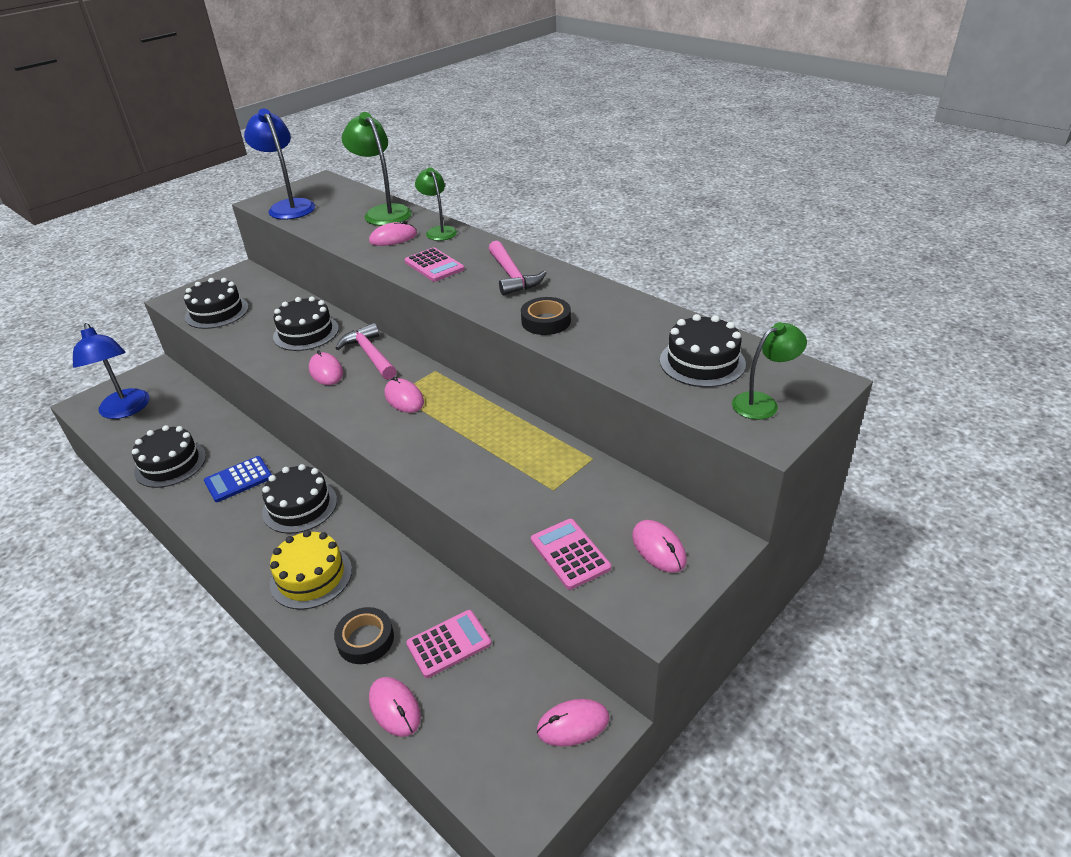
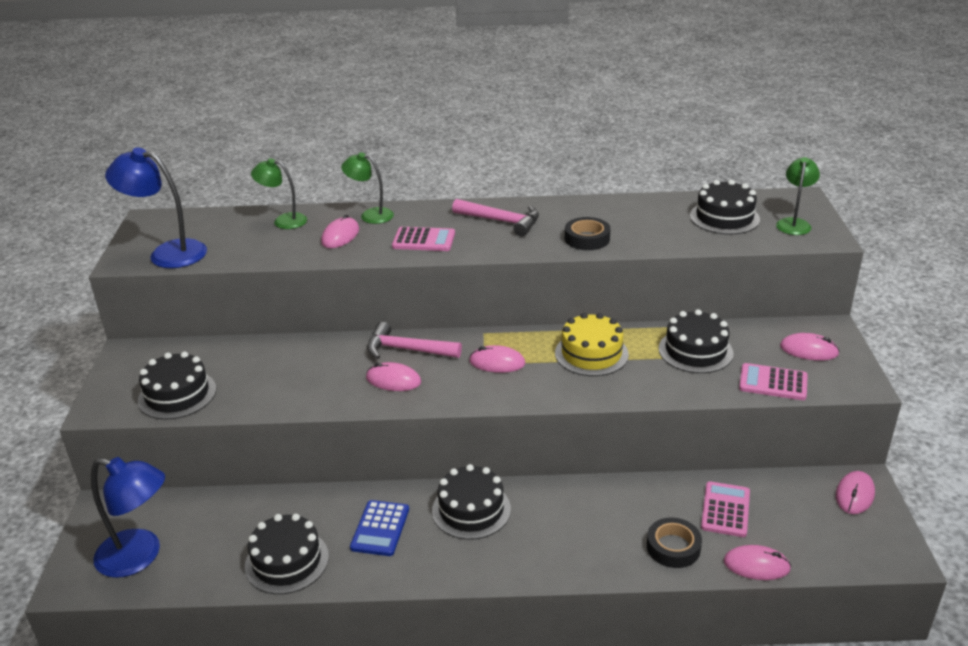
camera: 45 degrees left, 5 degrees down
(306, 333) = (312, 364): black cake -> black cake (695, 351)
(311, 576) = (567, 543): yellow cake -> yellow cake (591, 354)
(383, 212) = (283, 221): green lamp -> green lamp, size x0.63

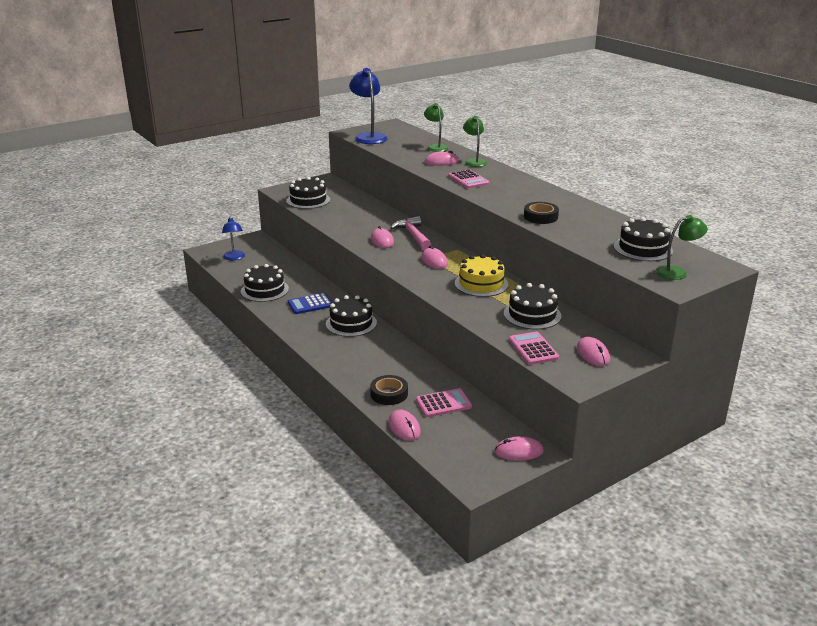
camera: 55 degrees right, 5 degrees down
(140, 556) = (234, 258): blue lamp -> blue lamp, size x0.63
(501, 221) = (522, 191): pink hammer -> none

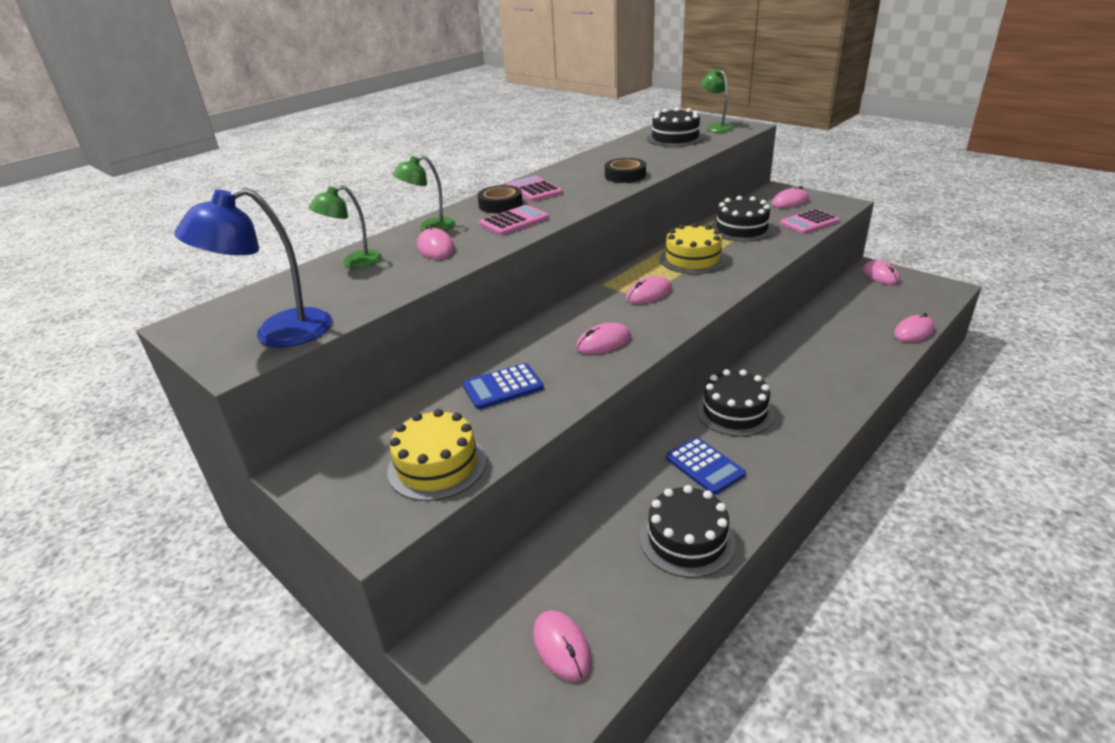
camera: 100 degrees left, 5 degrees up
(234, 258) = (561, 647): blue lamp -> pink mouse
(308, 200) = (437, 465): black cake -> yellow cake
(357, 215) = (503, 387): none -> blue calculator
(389, 394) = (867, 351): black tape -> black tape (500, 204)
(413, 235) = (571, 321): pink hammer -> none
(443, 404) = (850, 318): pink calculator -> pink calculator (534, 190)

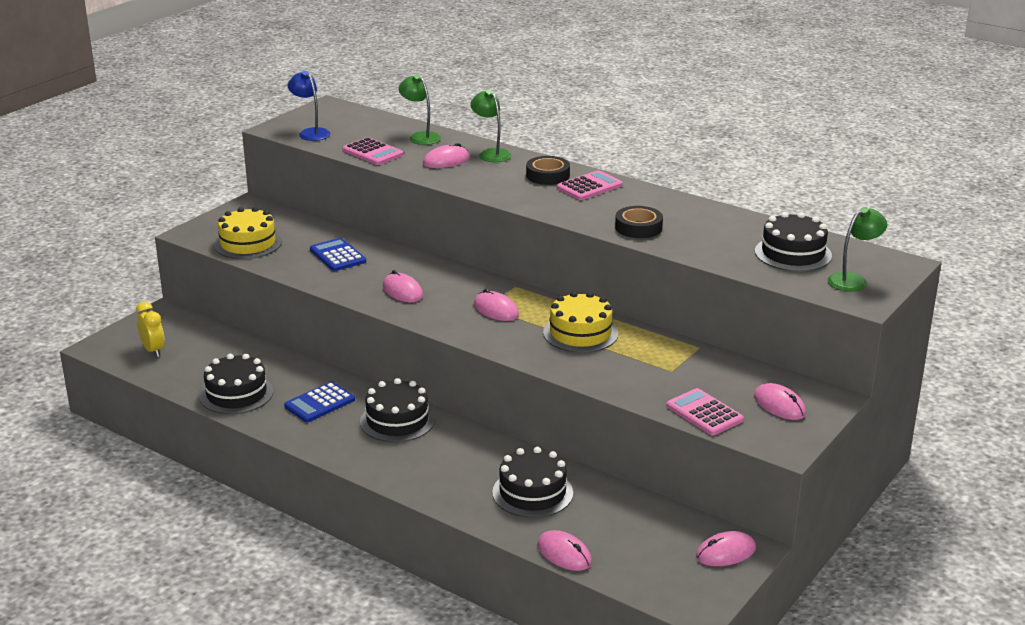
camera: 80 degrees right, 5 degrees down
(278, 334) = (310, 133): blue lamp -> blue lamp, size x0.63
(514, 221) = (504, 184): pink calculator -> pink calculator (372, 152)
(561, 647) = (153, 350): pink mouse -> yellow clock
(741, 229) = (673, 365): black cake -> black cake (532, 492)

